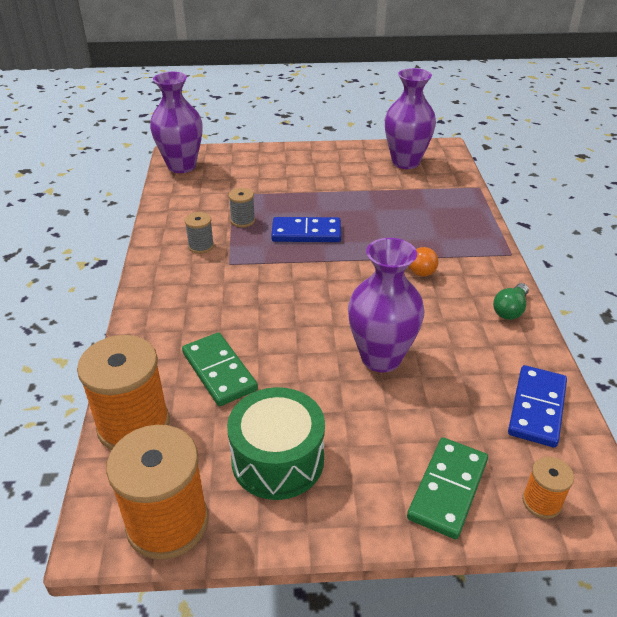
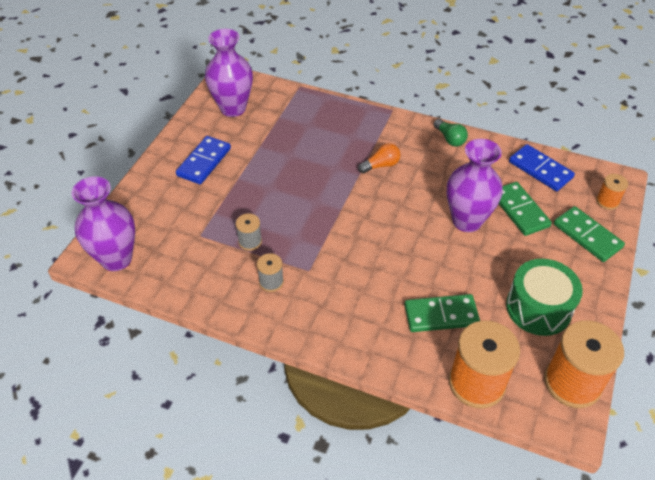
camera: 65 degrees left, 10 degrees up
(306, 233) = (296, 207): blue domino -> blue domino (204, 162)
(439, 403) = (520, 210): none -> green domino

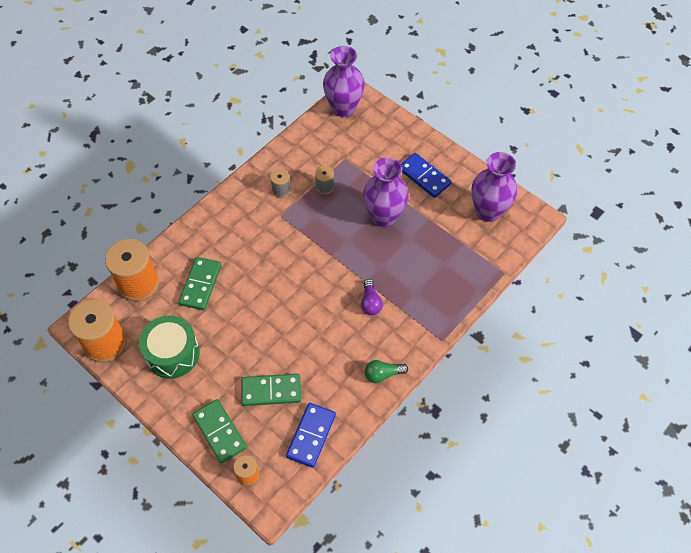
camera: 110 degrees right, 10 degrees up
(381, 165) = (370, 302): orange light bulb -> purple light bulb
(467, 221) = (279, 343): purple vase -> purple vase (384, 217)
(540, 170) = (311, 435): blue domino -> blue domino turned 45 degrees counterclockwise
(587, 236) = (219, 432): green domino -> green domino turned 75 degrees clockwise

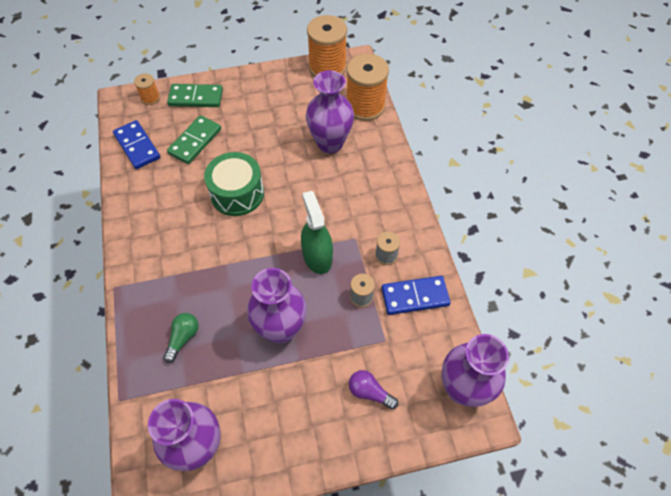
camera: 125 degrees right, 0 degrees up
(173, 353) = (283, 100): green drum -> green drum (237, 193)
(200, 285) = (330, 143): green domino -> purple vase
(314, 229) = (317, 256): none -> green spray bottle
(370, 302) = (202, 254): purple light bulb -> purple light bulb (369, 392)
(383, 374) = (132, 221): green light bulb -> green light bulb (183, 338)
(424, 177) = (299, 409): blue domino -> blue domino (415, 296)

